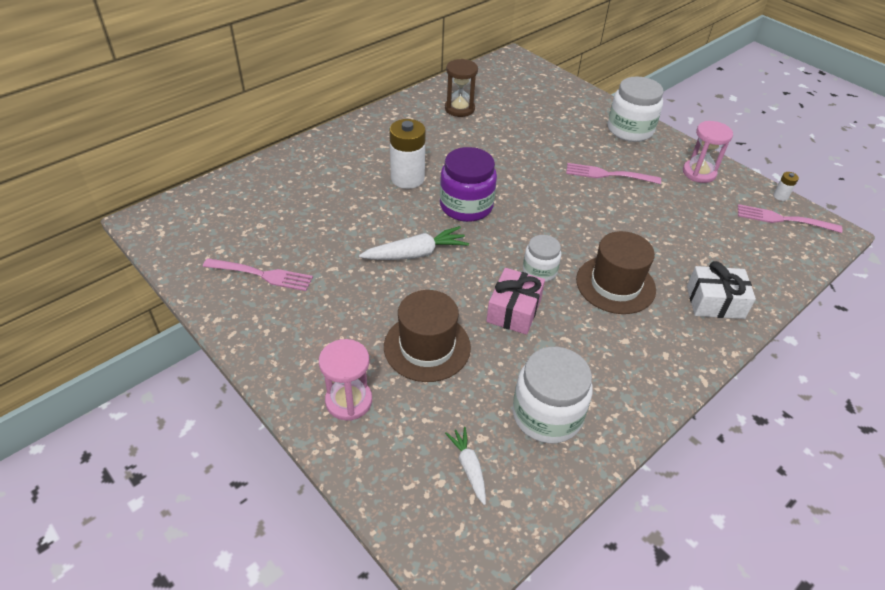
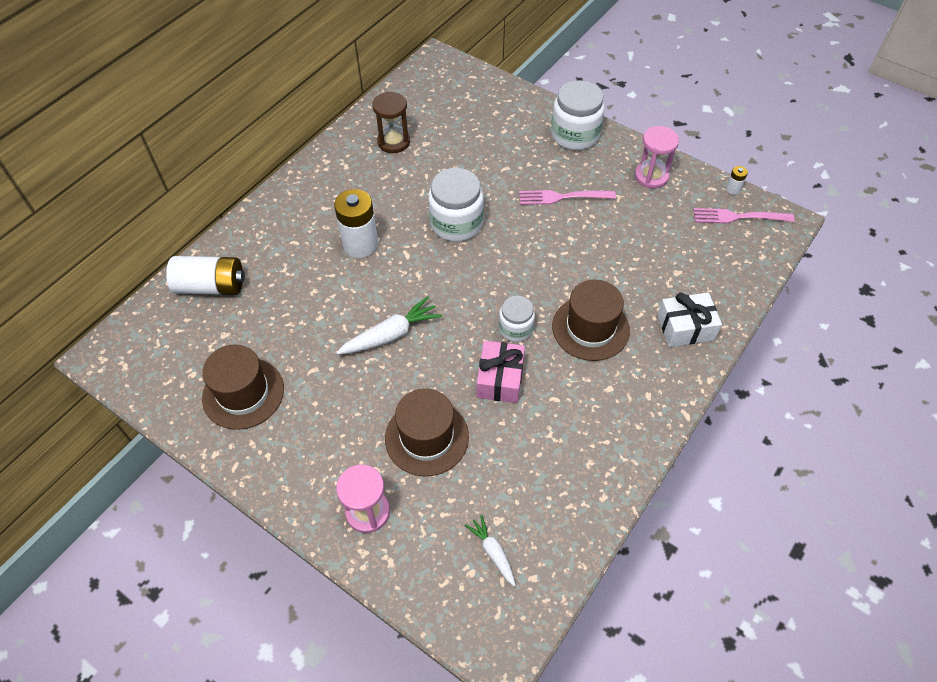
camera: 10 degrees left, 10 degrees up
(261, 186) = (211, 286): none -> white battery
(261, 275) = (243, 393): pink fork -> brown hat
(466, 206) = (428, 266): purple jar -> none
(547, 415) = (552, 483): white jar -> white jar (456, 223)

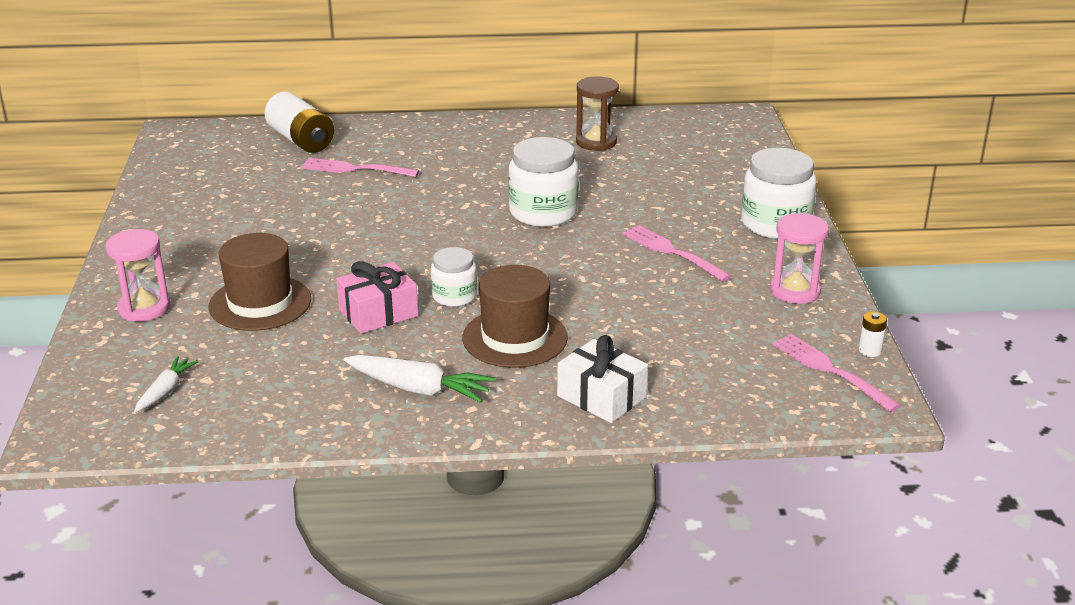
camera: 50 degrees right, 25 degrees down
(243, 393) = (205, 201): brown hat -> none
(292, 280) = (356, 169): none -> pink fork
(360, 244) = (443, 180): white battery -> none
(391, 335) = (357, 237): white carrot -> white carrot (419, 389)

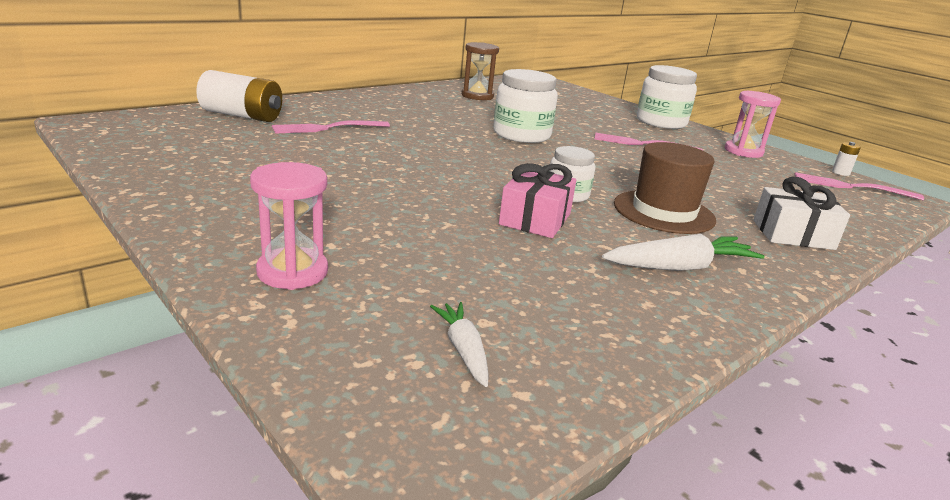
camera: 40 degrees left, 5 degrees down
(260, 303) = (416, 236): brown hat -> none

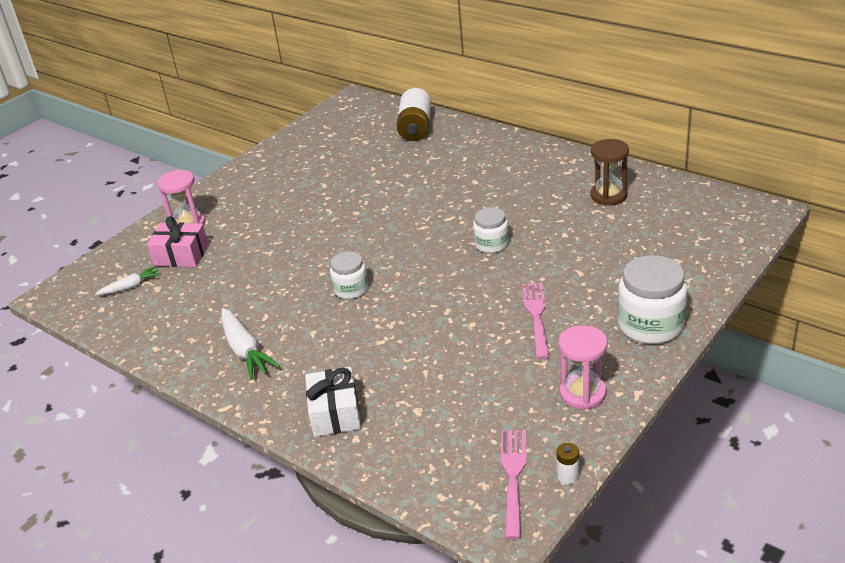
camera: 85 degrees right, 10 degrees up
(328, 128) = (419, 163): pink fork -> none
(521, 135) = (491, 244): white jar -> white jar, size x0.59
(535, 219) = (294, 282): pink gift -> pink gift (181, 255)
(663, 212) = (344, 339): brown hat -> none

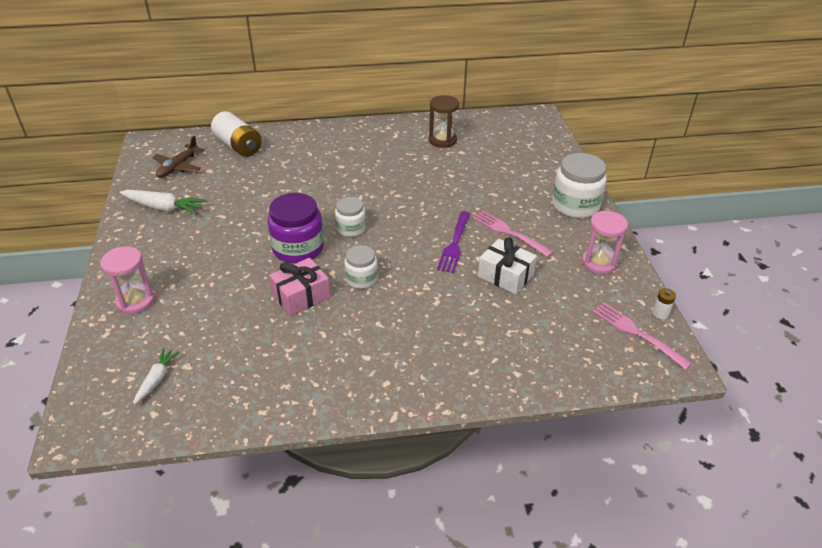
camera: 50 degrees left, 5 degrees up
(181, 255) = (169, 328): pink gift -> pink gift (301, 296)
(245, 351) = (346, 366): white carrot -> white carrot (164, 208)
(335, 413) = (479, 366): white gift -> white gift (505, 275)
(340, 239) = (298, 248): none -> purple jar
(347, 129) = (178, 167): none -> brown plane
(470, 300) = (454, 243): none -> purple fork
(491, 244) = (414, 201): white jar -> white jar (351, 228)

